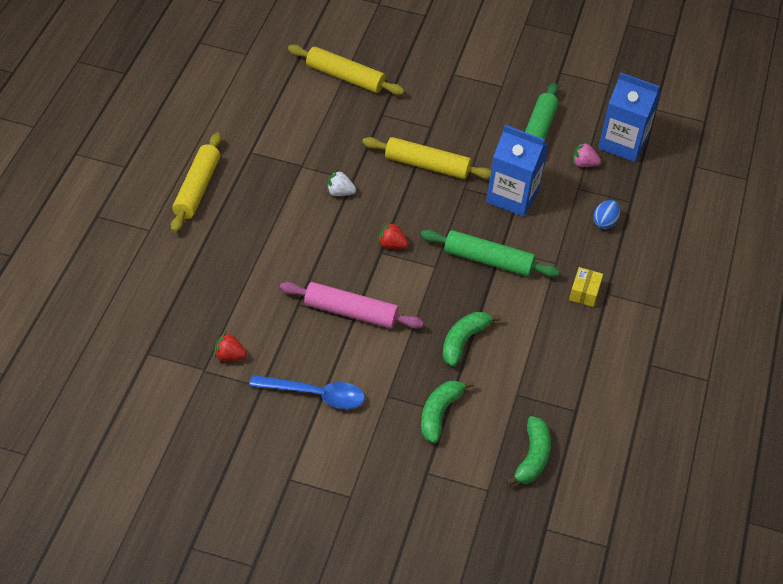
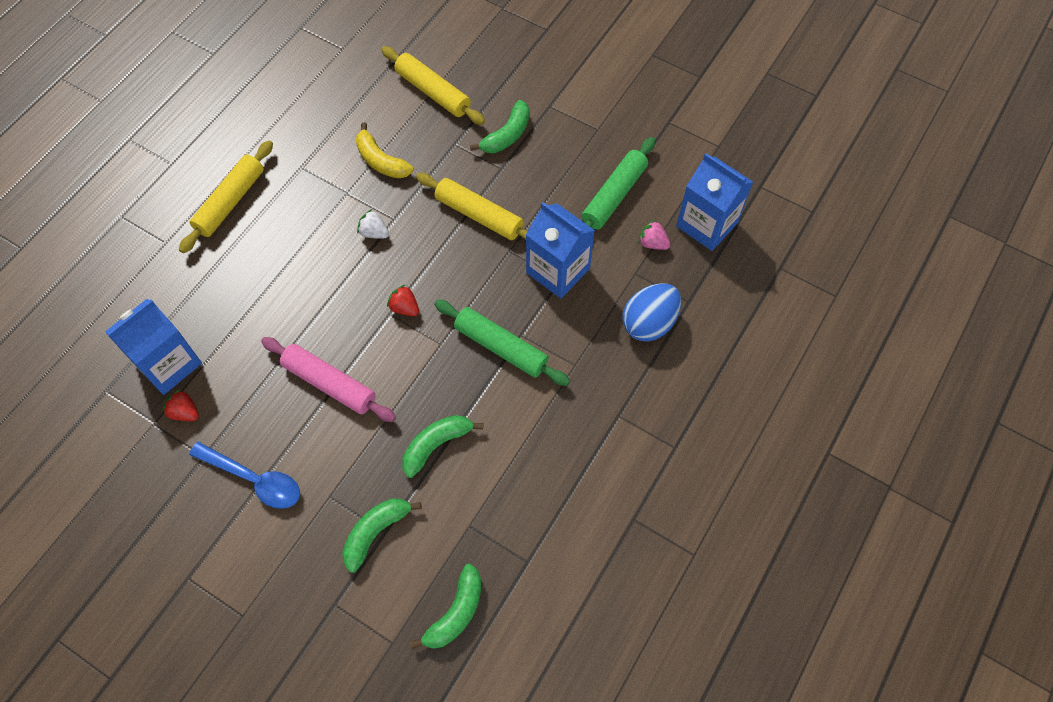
camera: 20 degrees right, 15 degrees up
(197, 322) = (168, 364): none -> blue carton
(321, 137) = (381, 161): none -> yellow banana
(425, 101) = (507, 135): none -> green banana
(584, 292) = (593, 409): yellow box -> none
(604, 222) = (649, 323): blue egg -> blue egg, size x1.74

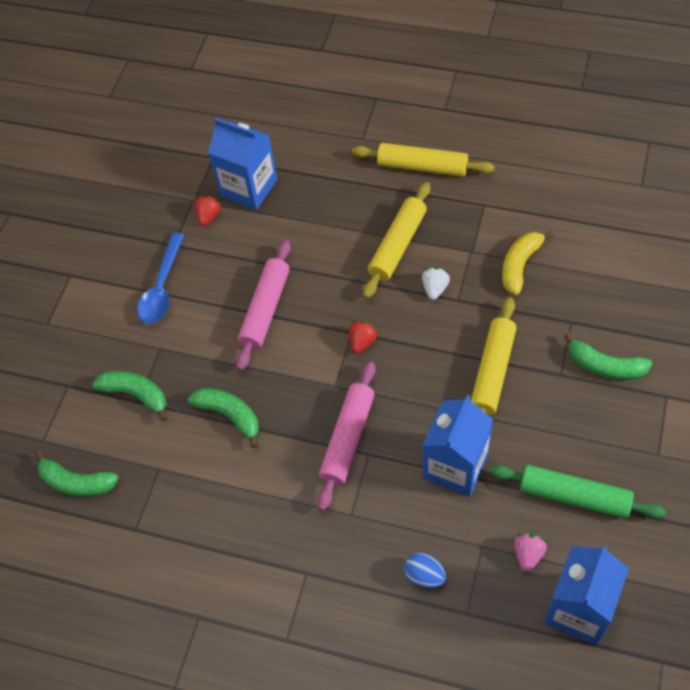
camera: 80 degrees right, 5 degrees down
(433, 92) = (627, 280): yellow rolling pin -> yellow rolling pin (397, 245)
(501, 347) = (348, 439): green rolling pin -> pink rolling pin
(649, 323) = (424, 576): blue egg -> blue egg, size x0.58

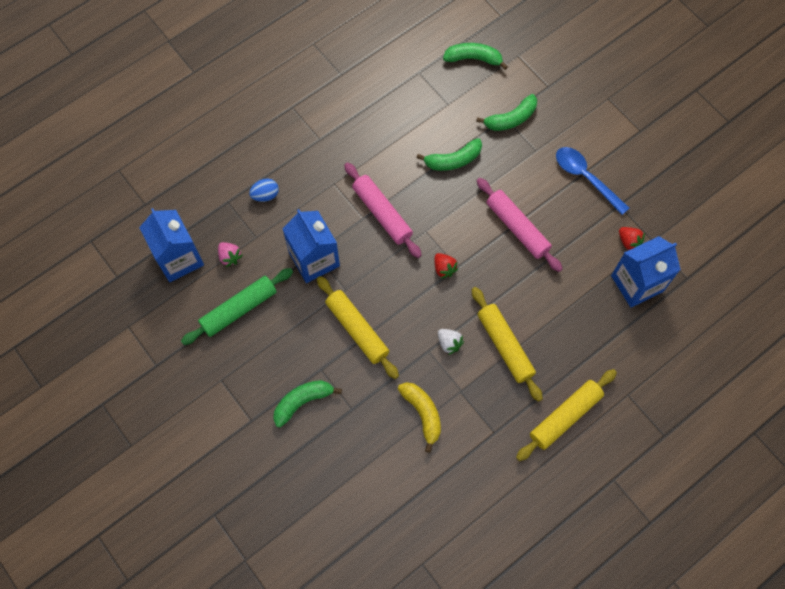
camera: 120 degrees right, 10 degrees up
(77, 482) = (473, 58): green banana -> green banana turned 45 degrees clockwise

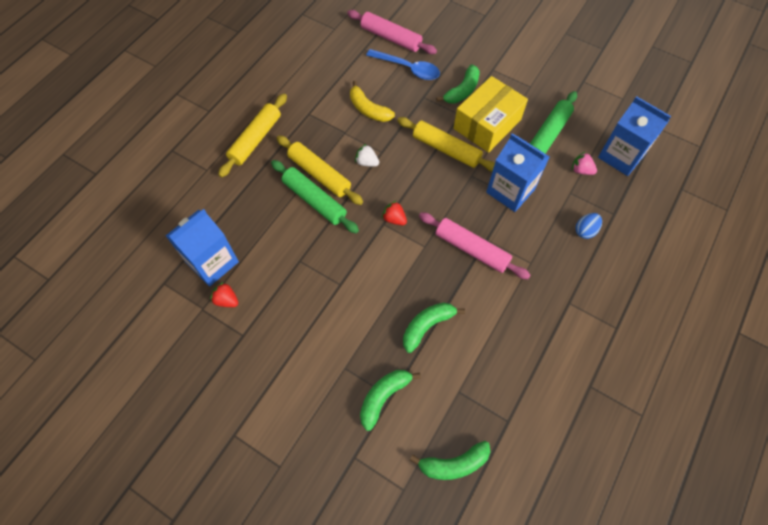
camera: 160 degrees right, 5 degrees down
(297, 346) = (487, 124): none -> yellow box
(517, 228) = (340, 277): pink rolling pin -> pink rolling pin (391, 38)
(519, 316) = (314, 200): none -> green rolling pin
(586, 178) = (284, 354): blue spoon -> blue spoon (408, 68)

